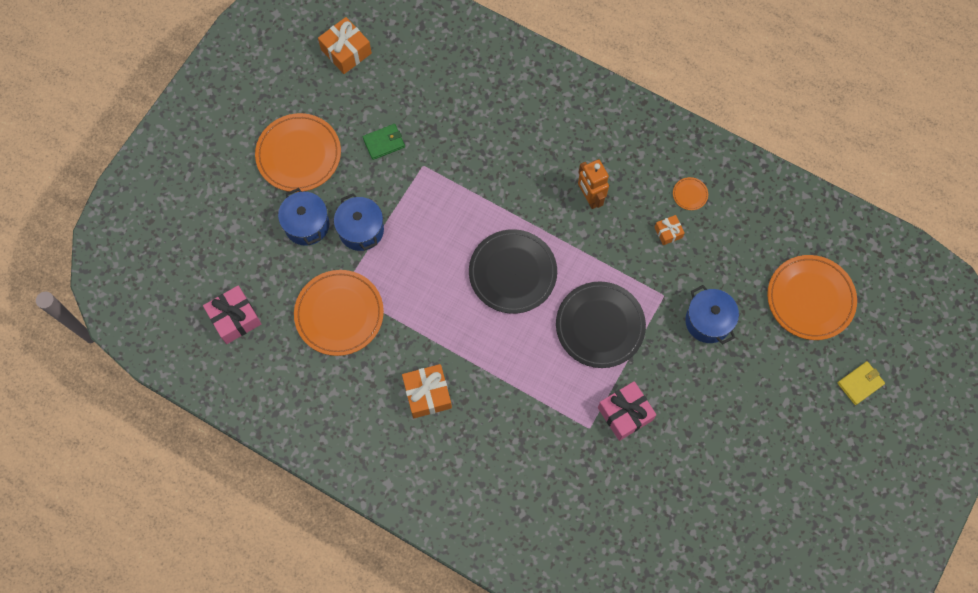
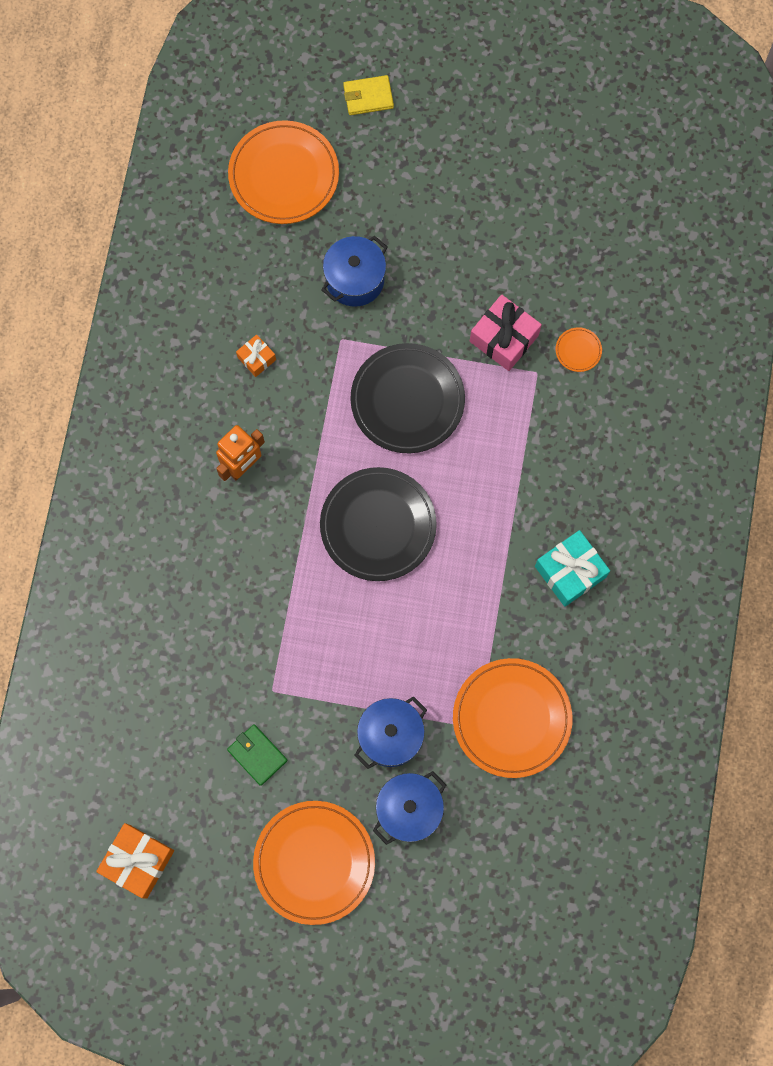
camera: 110 degrees left, 5 degrees up
(235, 318) = (568, 849): pink gift -> none
(427, 394) = (570, 571): orange gift -> turquoise gift
(690, 194) = (196, 348): orange plate -> orange plate (578, 350)
(860, 383) = (368, 97): yellow wallet -> yellow wallet turned 45 degrees counterclockwise

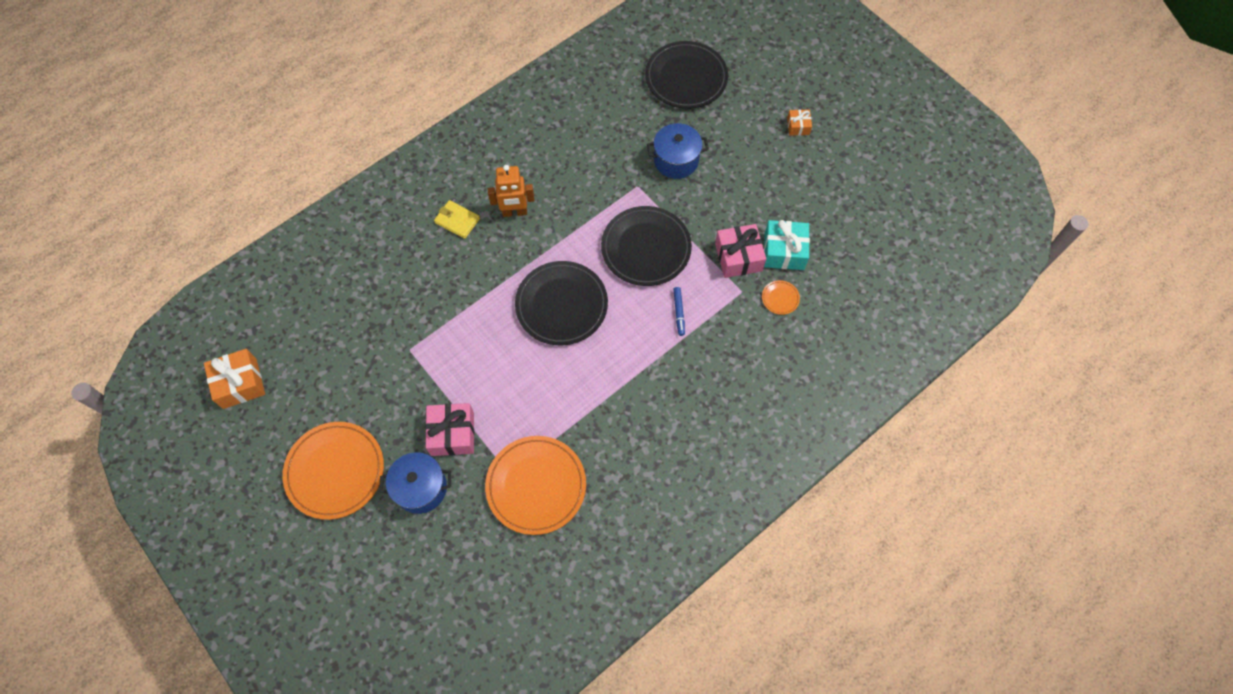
camera: 40 degrees right, 10 degrees down
(256, 358) = (578, 161): orange gift -> orange gift (798, 126)
(257, 755) = (365, 379): green wallet -> none
(284, 175) = (686, 78): orange plate -> black plate
(368, 97) = (774, 71): yellow wallet -> yellow wallet (457, 220)
(390, 736) = (452, 434): blue pot -> pink gift
(496, 442) = (679, 312): none -> blue marker
(570, 571) = (656, 426): turquoise gift -> turquoise gift (784, 251)

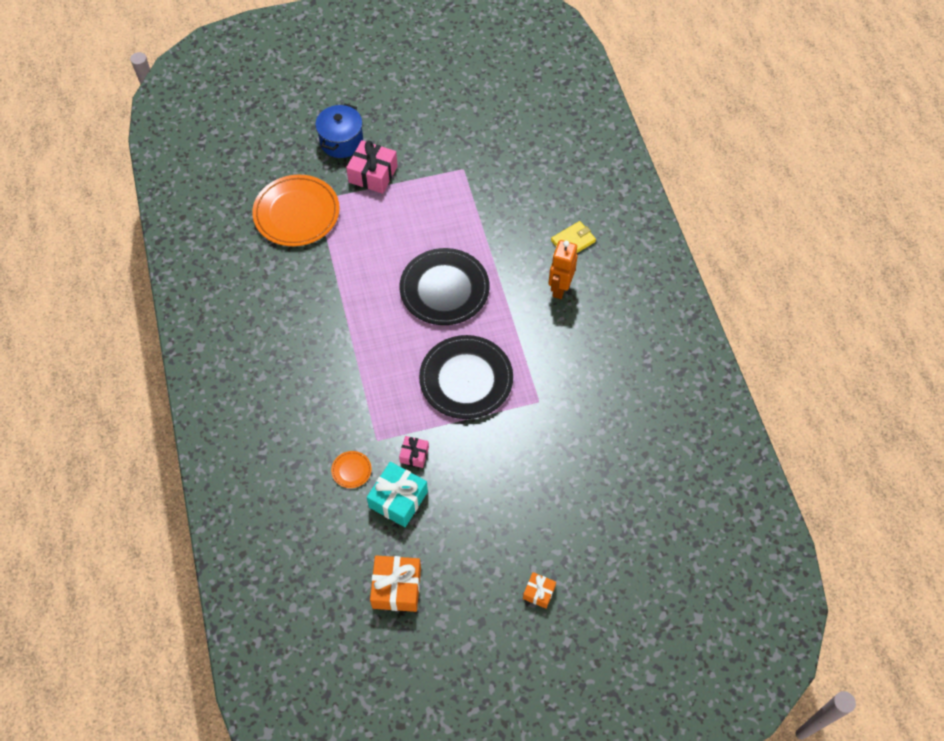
camera: 115 degrees right, 5 degrees down
(240, 383) = (494, 58): orange gift -> orange gift (396, 588)
(335, 471) = (387, 95): orange plate -> none
(676, 160) = (552, 449): blue pot -> none
(679, 312) = (385, 377): blue marker -> none
(686, 78) = (654, 507): black plate -> none
(738, 257) = (414, 455): pink gift -> pink gift, size x0.56

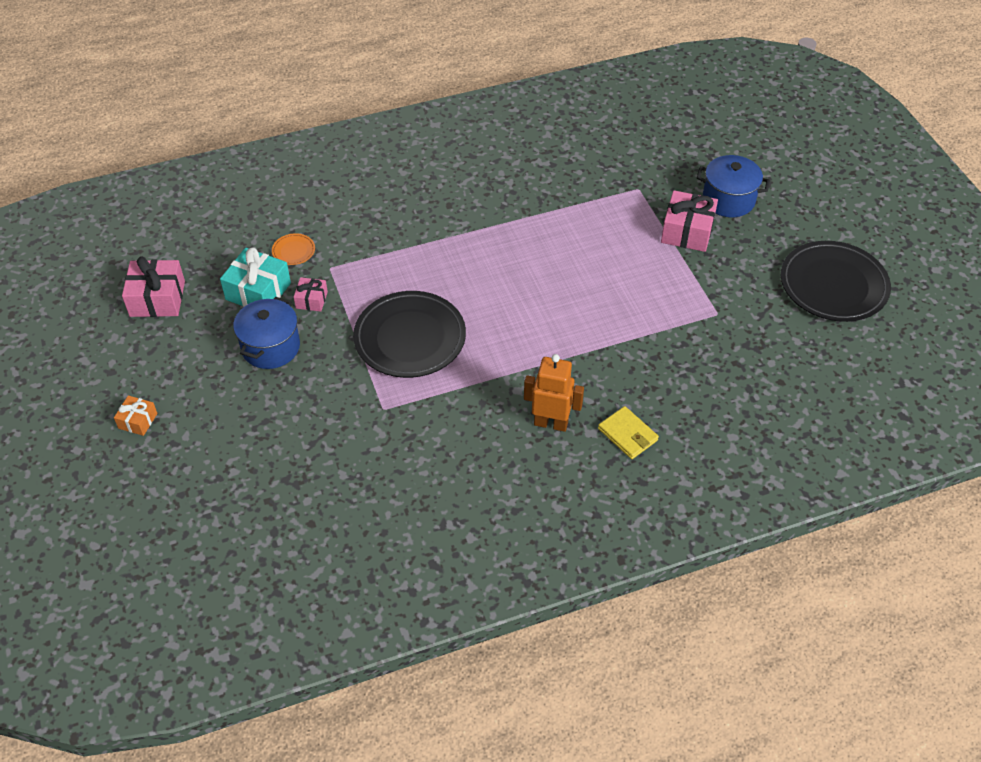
camera: 85 degrees right, 10 degrees down
(296, 213) = (616, 174): orange plate -> none
(396, 588) = (157, 299): orange gift -> pink gift
(444, 289) = (532, 309): black plate -> black plate (833, 285)
(465, 487) = (271, 347): none -> blue pot

